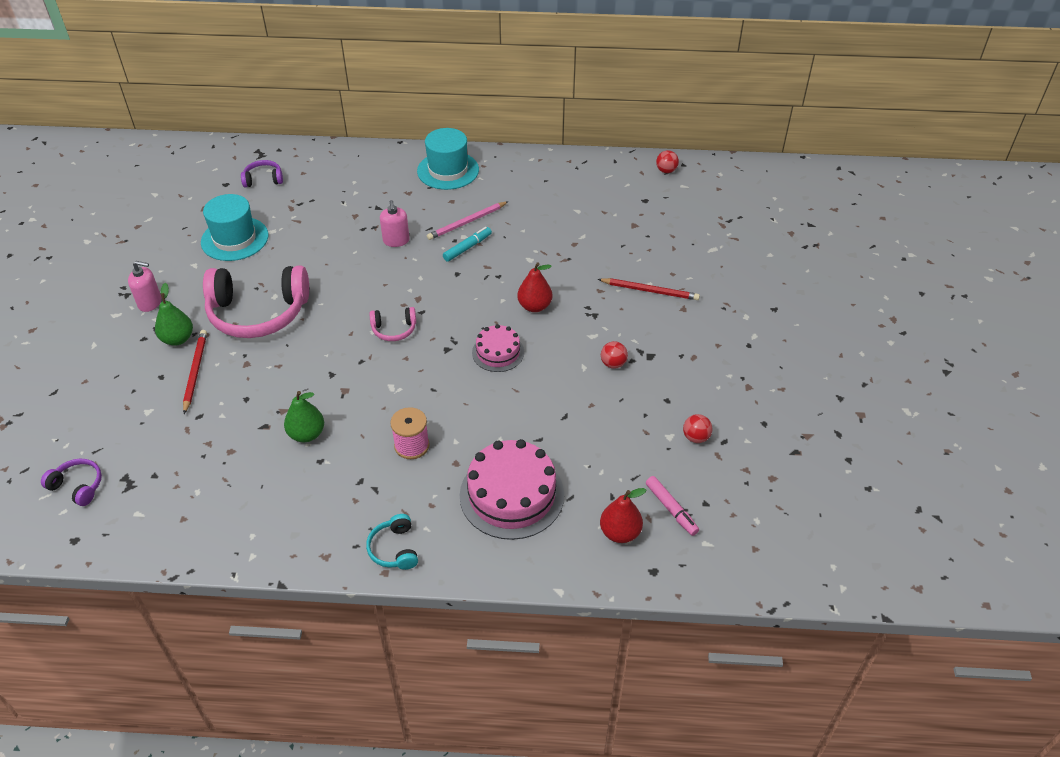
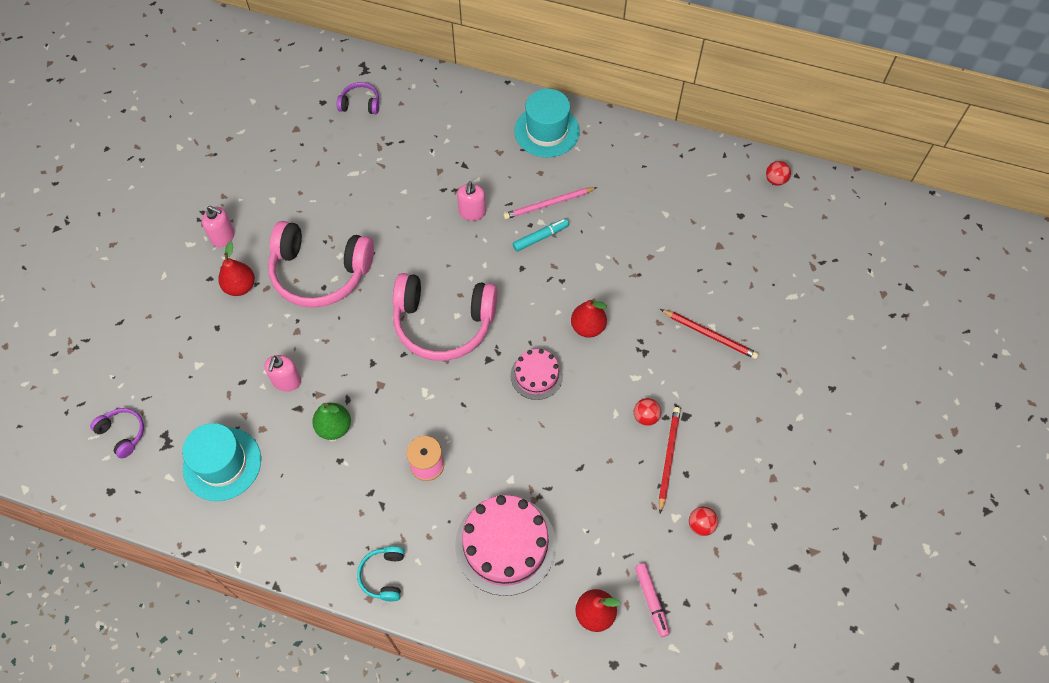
camera: 15 degrees right, 15 degrees up
(178, 339) = (240, 287): green pear -> red pear
(195, 372) = (248, 329): red pencil -> red pencil (668, 458)
(234, 239) = (317, 175): turquoise hat -> turquoise hat (222, 464)
(246, 406) = (287, 381): none -> pink soap dispenser
(394, 330) = (443, 323): pink headphones -> pink headphones, size x2.21

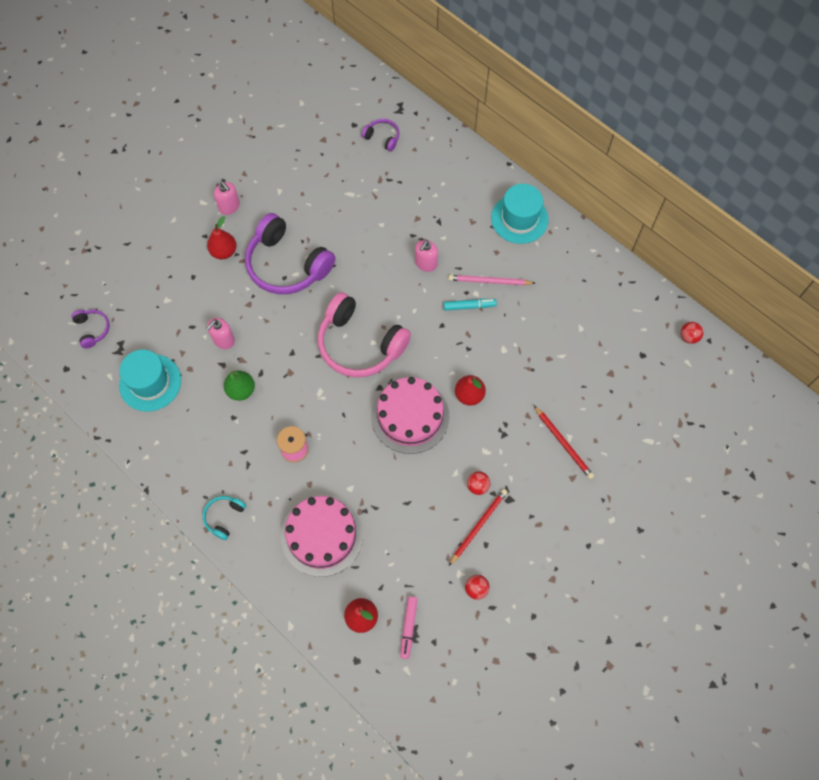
camera: 25 degrees right, 5 degrees up
(320, 273) = (287, 265): pink headphones -> purple headphones
(536, 375) = (410, 416): pink cake -> pink cake, size x1.77

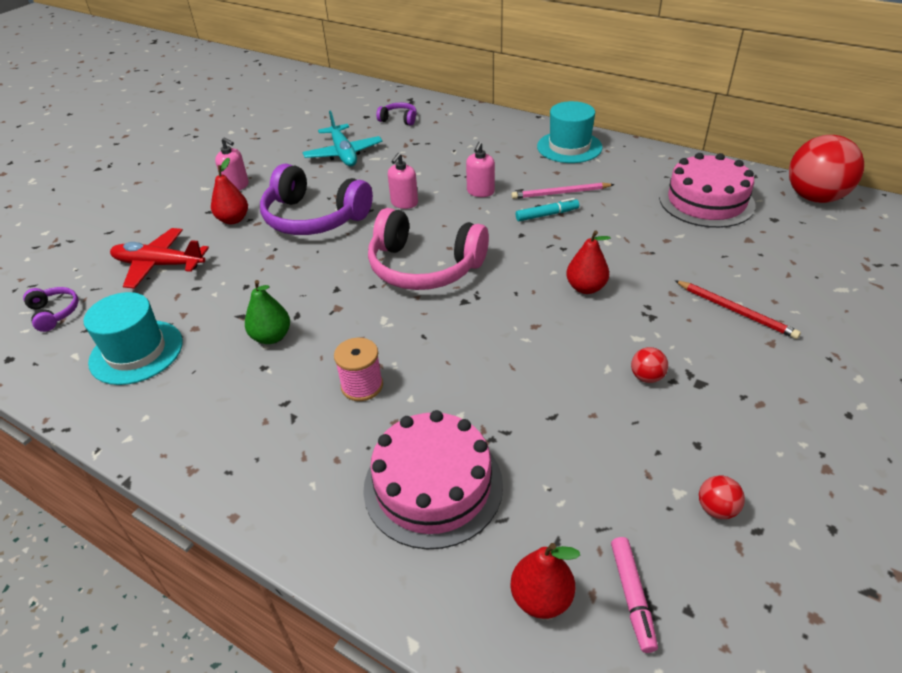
camera: 10 degrees left, 25 degrees down
(165, 294) = (159, 265): none -> red plane
(223, 340) = (241, 293): pink soap dispenser -> pink soap dispenser (404, 203)
(224, 517) = (263, 493): turquoise headphones -> none
(324, 180) = (343, 154): none -> turquoise plane
(410, 416) = (516, 321): pink cake -> pink cake (706, 201)
(478, 526) = (673, 424): red pencil -> none
(688, 337) = (814, 197): red ball -> red ball, size x2.42

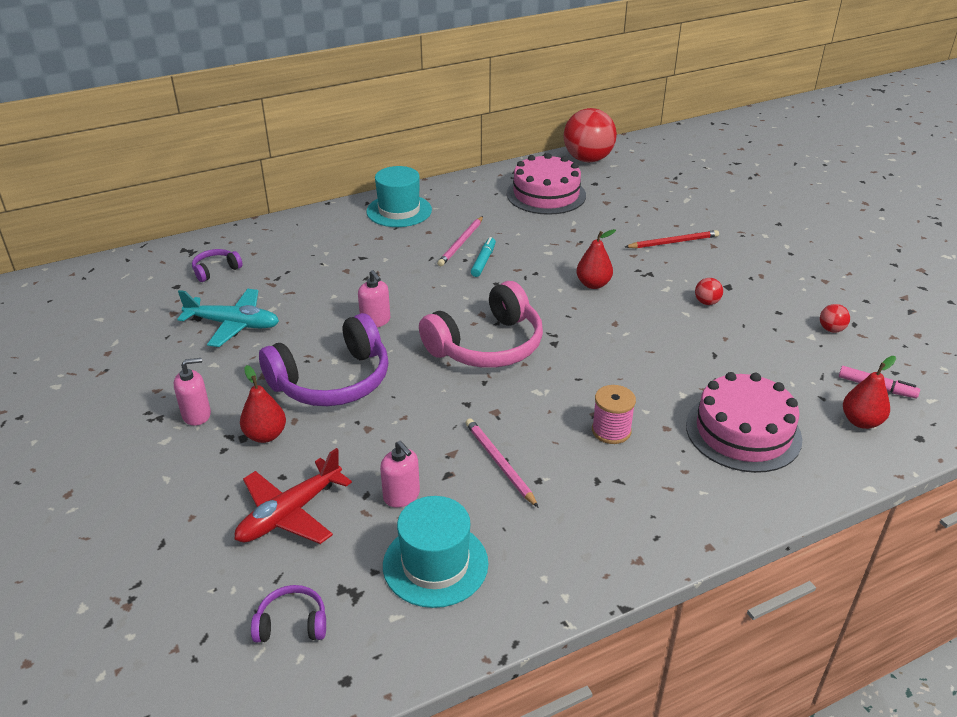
camera: 60 degrees left, 5 degrees down
(271, 337) = (499, 463): green pear -> pink pencil
(480, 192) = (410, 277): pink soap dispenser -> pink soap dispenser (401, 496)

